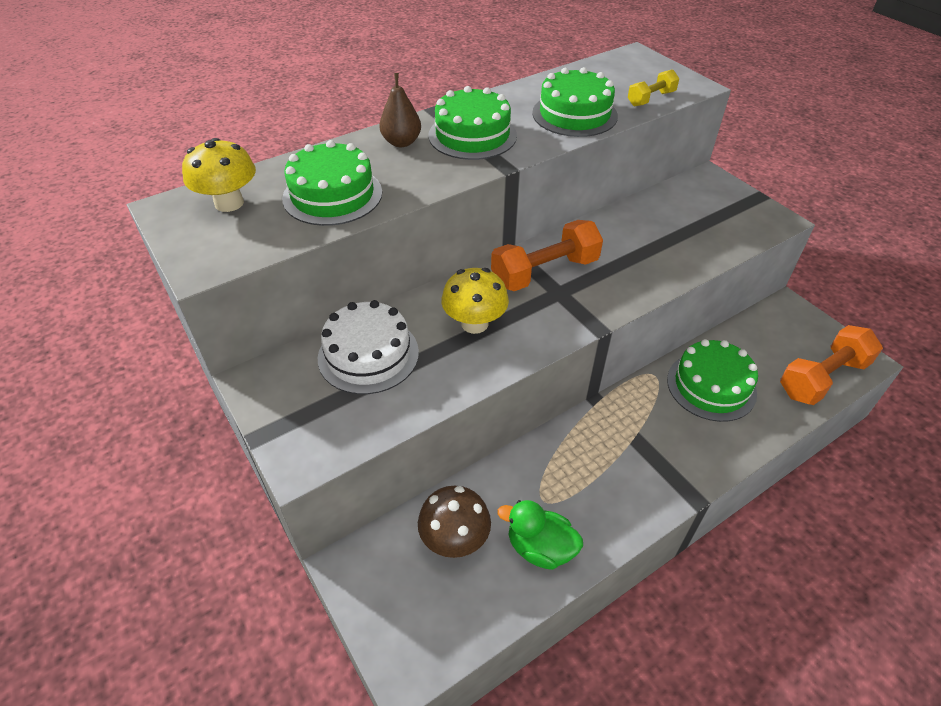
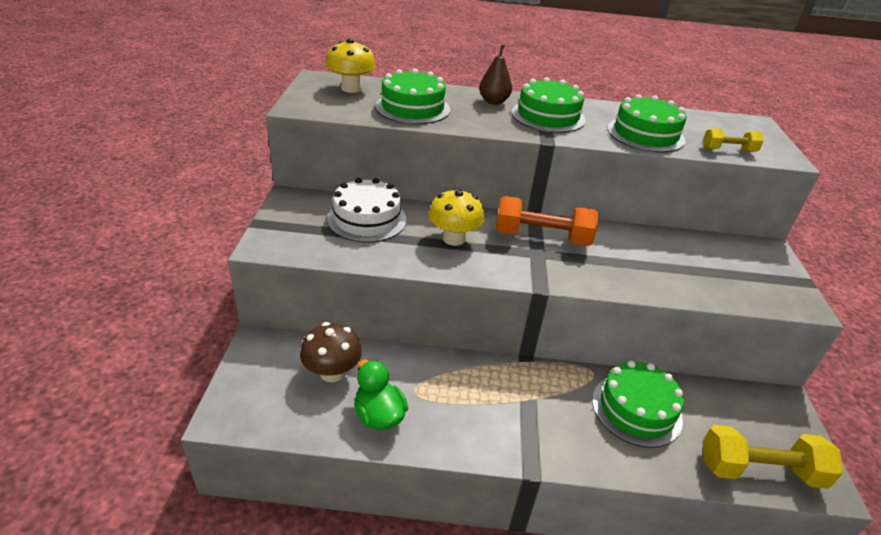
camera: 35 degrees right, 10 degrees down
(822, 378) = (760, 470): orange dumbbell -> yellow dumbbell

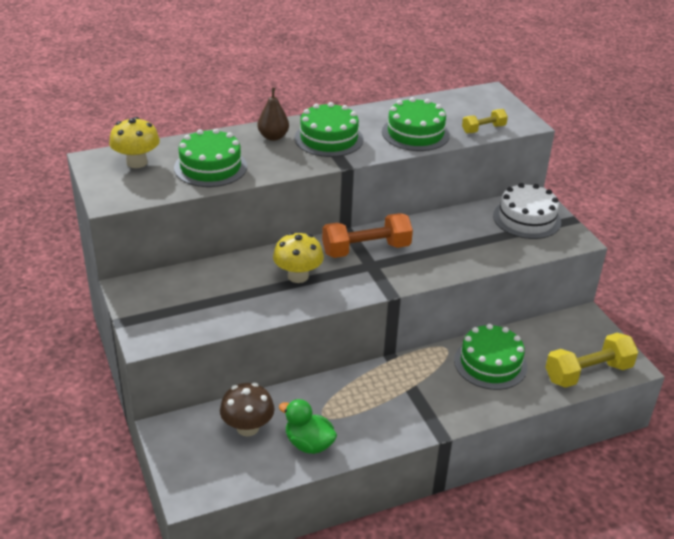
camera: 25 degrees left, 0 degrees up
(367, 219) = (213, 284): white cake -> white cake (526, 219)

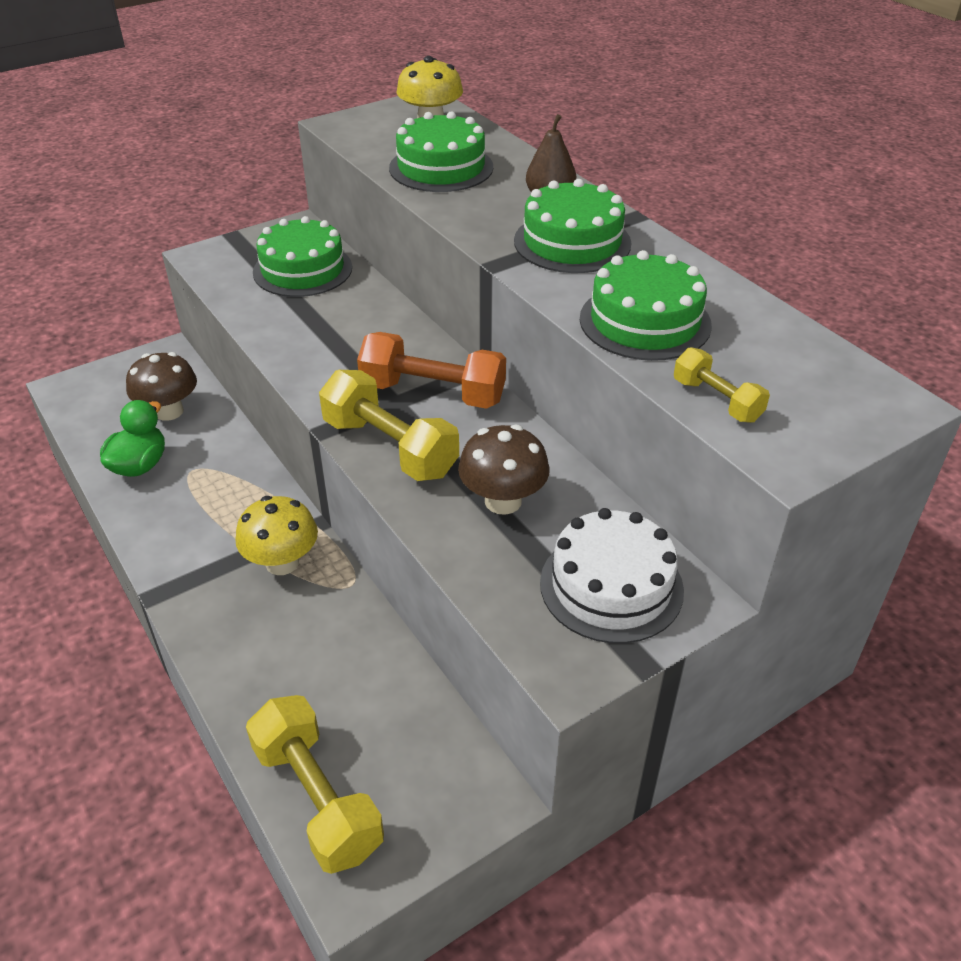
camera: 80 degrees right, 5 degrees up
(298, 276) = (348, 340): yellow mushroom -> yellow mushroom (282, 562)
(366, 250) = (433, 393): orange dumbbell -> orange dumbbell turned 45 degrees counterclockwise
(413, 271) = (390, 447): none -> yellow dumbbell
(464, 239) = (503, 501): none -> brown mushroom
(490, 363) = (322, 645): green cake -> green cake (302, 270)

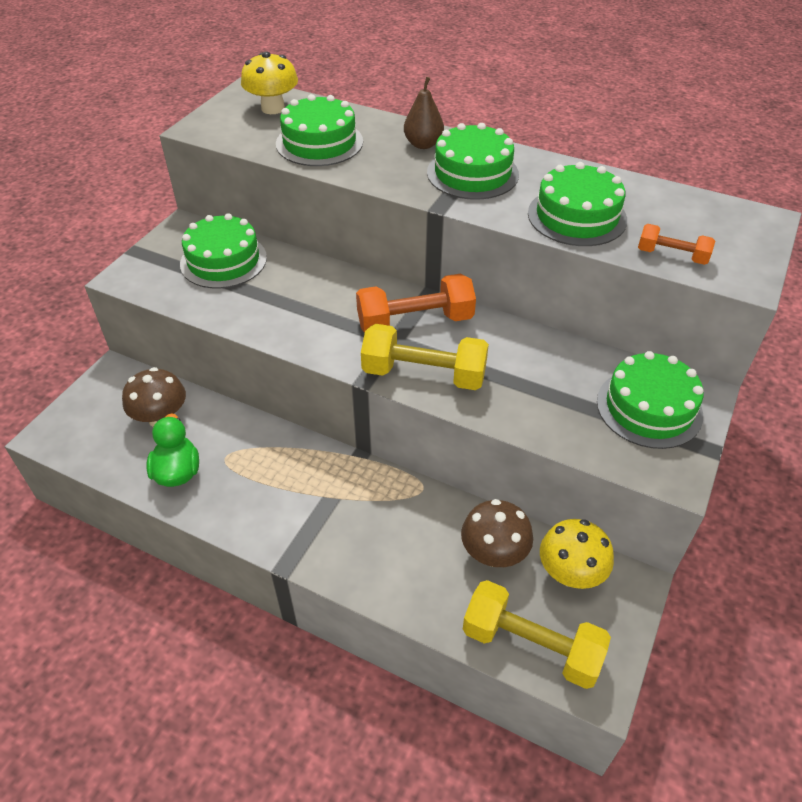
camera: 30 degrees left, 5 degrees up
(282, 562) = (359, 496): yellow mushroom -> yellow mushroom (570, 573)
(503, 501) = (534, 380): brown mushroom -> brown mushroom (493, 554)
(611, 586) = (649, 408): white cake -> green cake
(717, 400) = (672, 255): yellow dumbbell -> orange dumbbell

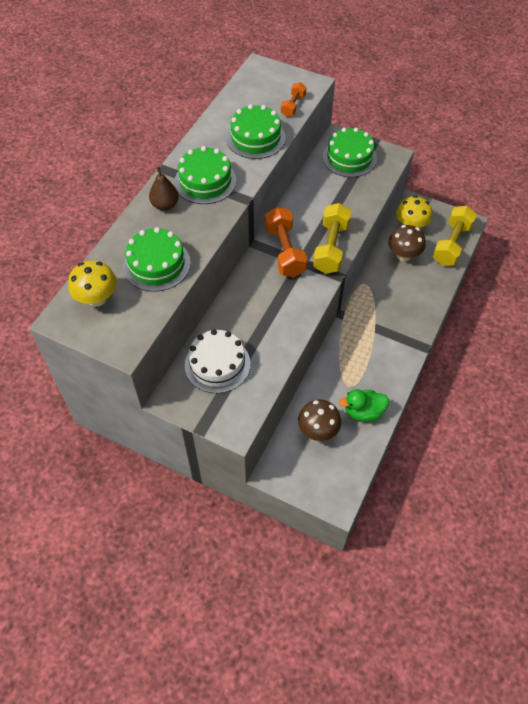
camera: 90 degrees left, 10 degrees up
(223, 260) = (217, 364): green cake -> white cake

